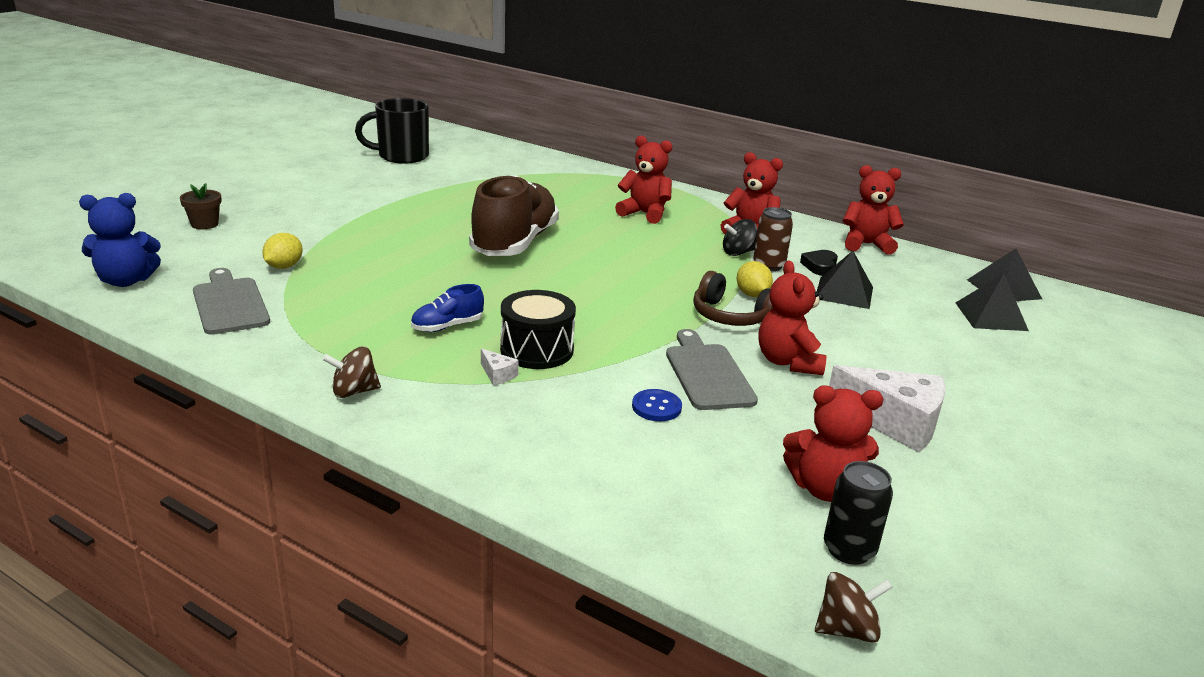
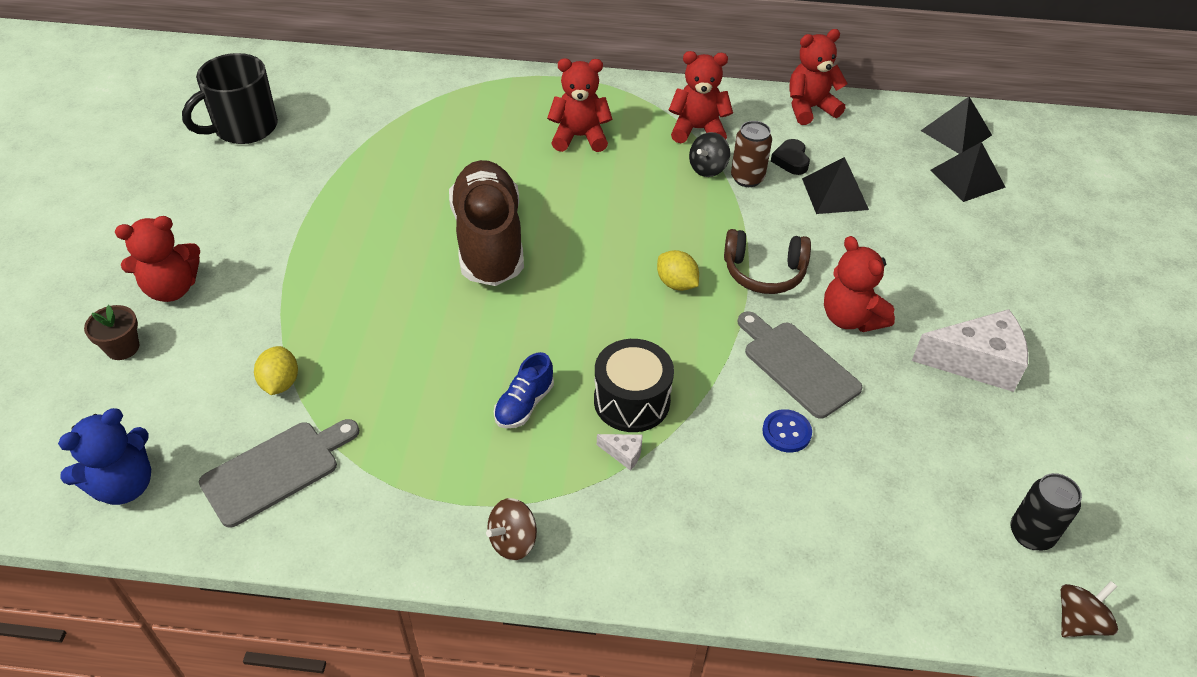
camera: 25 degrees left, 20 degrees up
(229, 304) = (276, 470): grey cutting board -> grey cutting board turned 105 degrees clockwise
(752, 294) = (761, 231): yellow lemon -> yellow lemon (676, 283)
(824, 488) = (974, 471): red teddy bear -> red teddy bear (172, 288)

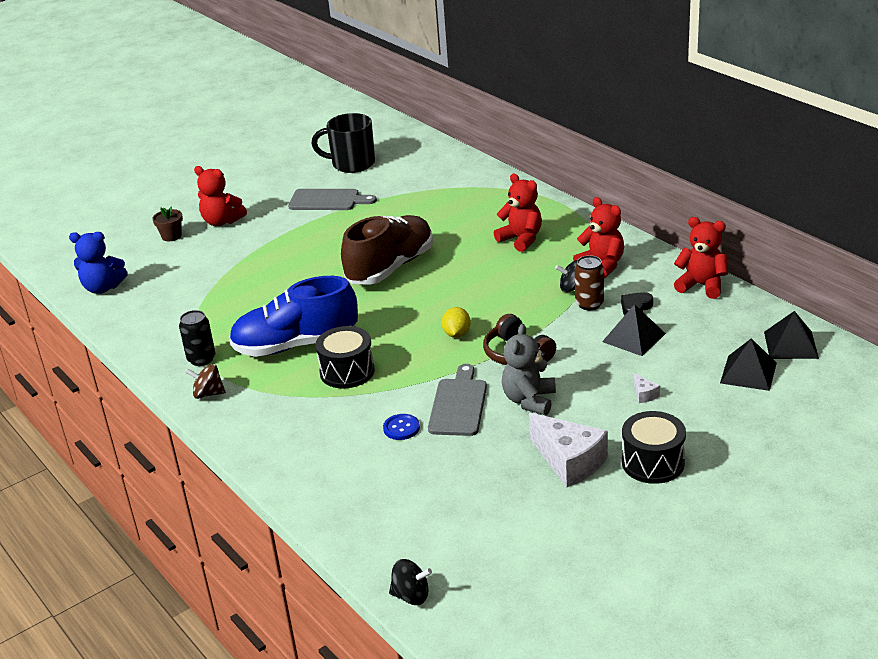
camera: 50 degrees right, 15 degrees down
(276, 470) = (160, 313): grey cutting board -> grey cutting board (327, 200)
(280, 383) = (209, 281): yellow lemon -> none
(524, 404) = (295, 345): blue shoe -> blue shoe, size x2.26
(624, 453) = (308, 390): white cheese -> white cheese (644, 394)
(850, 318) = (529, 400): red teddy bear -> grey teddy bear
(1031, 534) = (454, 548): black can -> black can (201, 359)
(1034, 317) = (653, 463): none -> black drum
(1078, 621) = (411, 596): brown spinning top -> black spinning top

